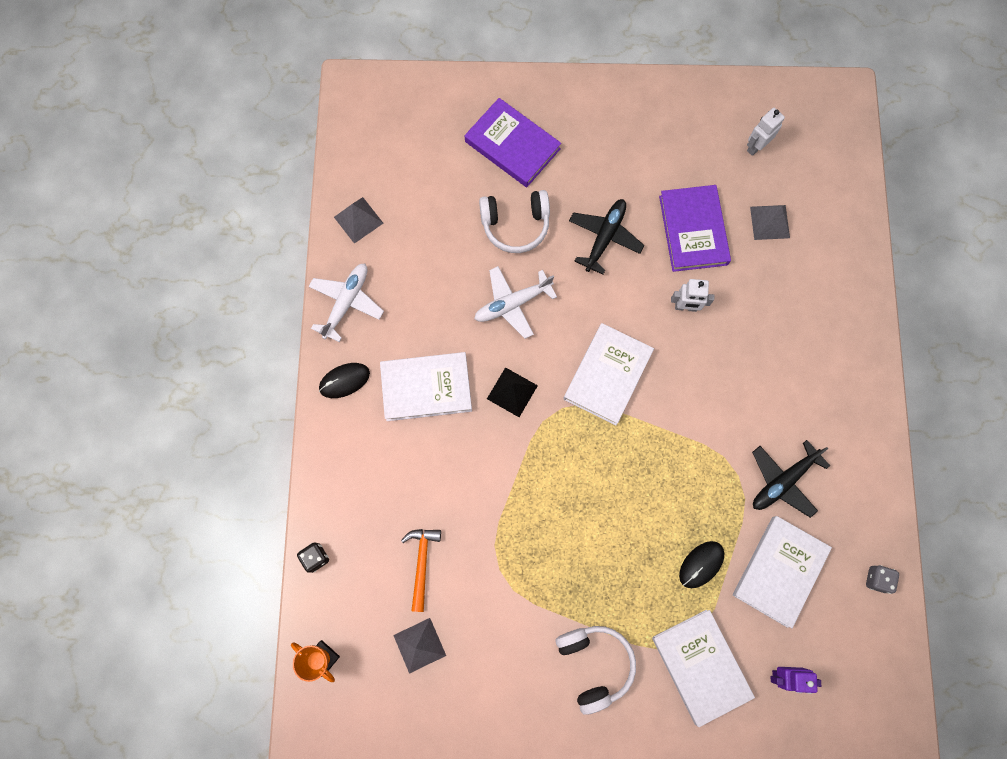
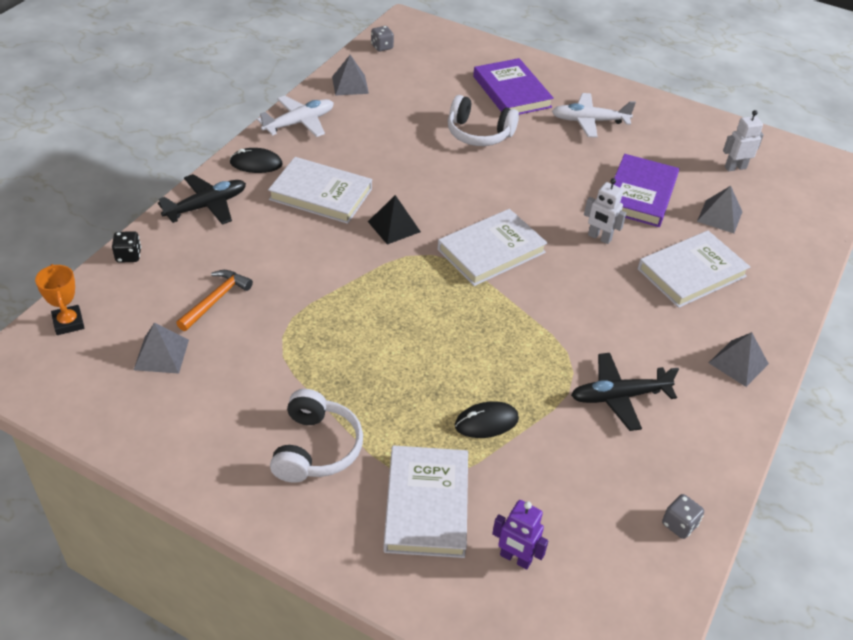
camera: 25 degrees right, 30 degrees down
(353, 143) = (382, 47): none -> grey dice
(512, 304) = (438, 175): white plane -> white plane (589, 121)
(605, 237) = (553, 169): black plane -> black plane (207, 206)
(779, 571) = (569, 466): white book -> white book (691, 272)
(853, 393) = (738, 363): none -> grey pyramid

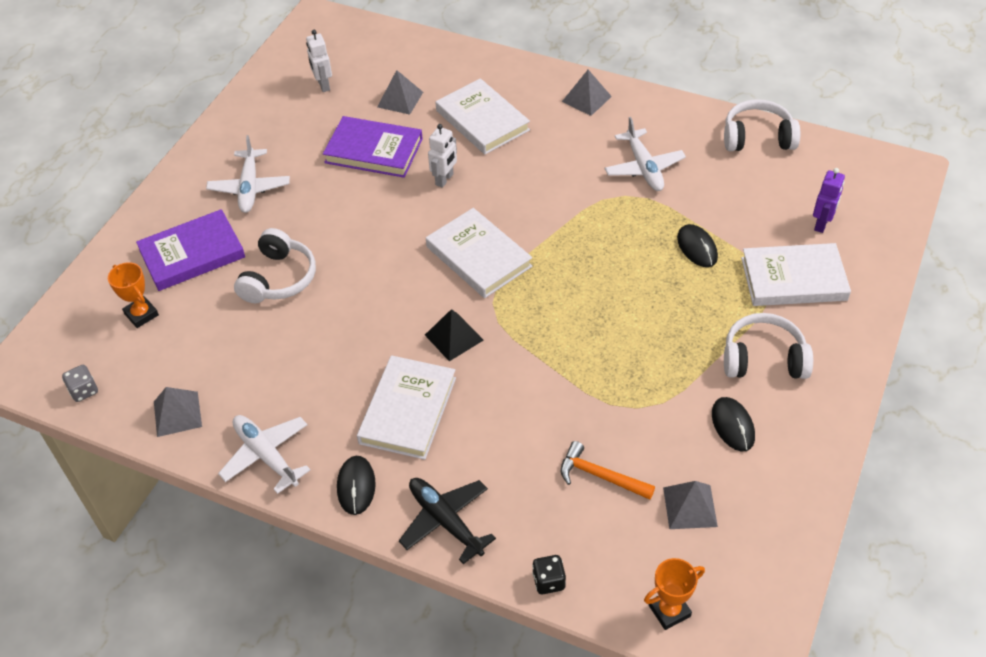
camera: 90 degrees left, 5 degrees up
(239, 404) = (732, 425): none -> black mouse
(450, 69) = (141, 314): none -> orange trophy
(619, 396) = (644, 168): black plane -> white plane
(679, 524) = (757, 137): grey dice -> white headphones

